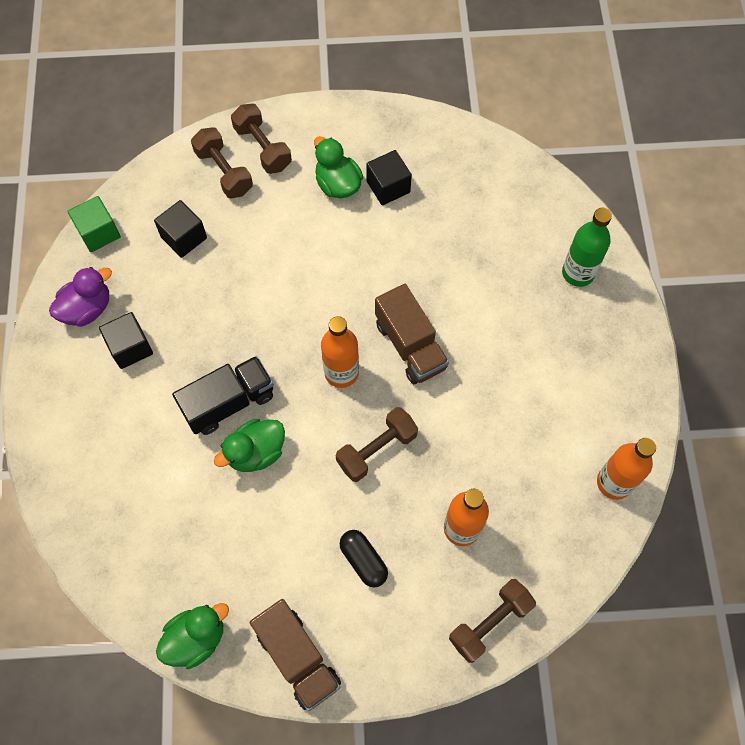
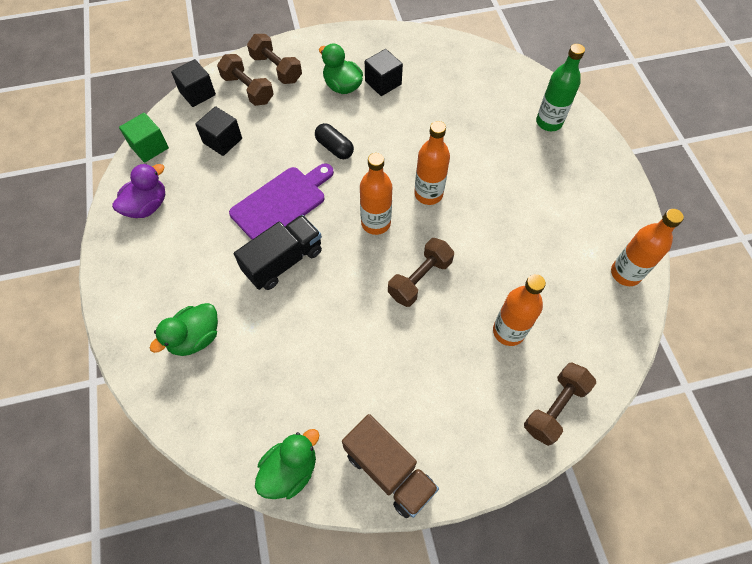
camera: 10 degrees left, 5 degrees down
(130, 347) = (189, 231): black cube -> black cube (197, 93)
(239, 329) = (281, 203): none -> purple cutting board
(256, 452) = (315, 298): green duck -> green duck (195, 338)
(363, 560) = (429, 373): black capsule -> black capsule (334, 148)
(410, 345) = (428, 194): brown truck -> orange bottle

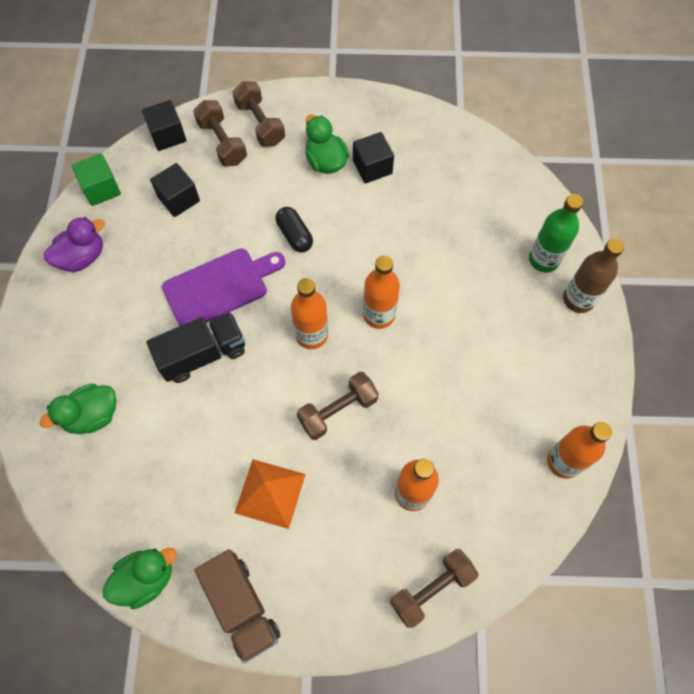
camera: 15 degrees right, 5 degrees up
(382, 363) = (270, 493): none -> orange pyramid
(588, 146) = (578, 299): none -> brown bottle

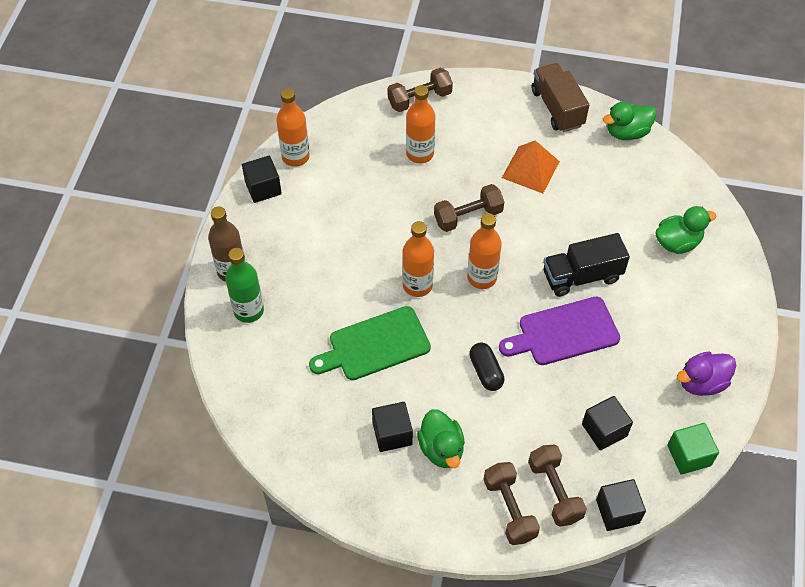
camera: 170 degrees left, 10 degrees down
(408, 244) = (374, 345): none -> green cutting board
(585, 409) = (263, 188): none -> black cube

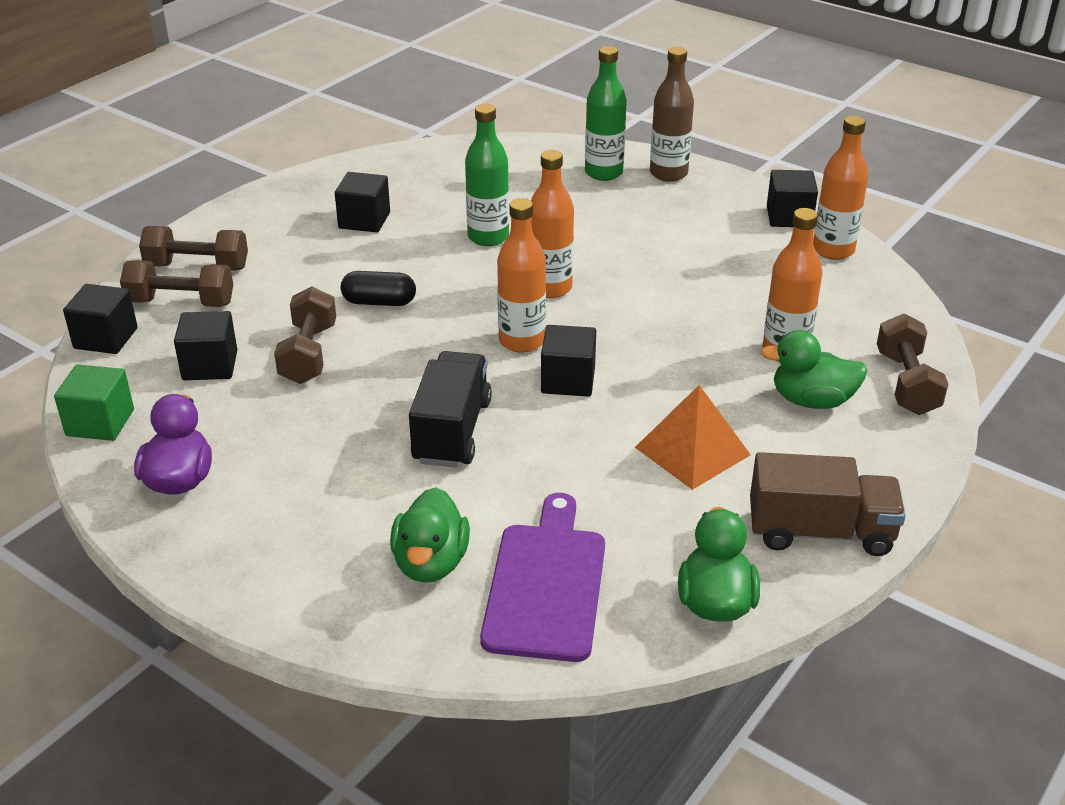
camera: 115 degrees right, 20 degrees down
(374, 345) = (488, 237): green cutting board -> green bottle
(441, 449) = (314, 245): green duck -> green duck (812, 401)
(468, 216) = (636, 361): brown dumbbell -> brown dumbbell (308, 354)
(505, 241) = (568, 380): none -> black cube
(564, 332) = (376, 382): purple cutting board -> purple cutting board (546, 584)

